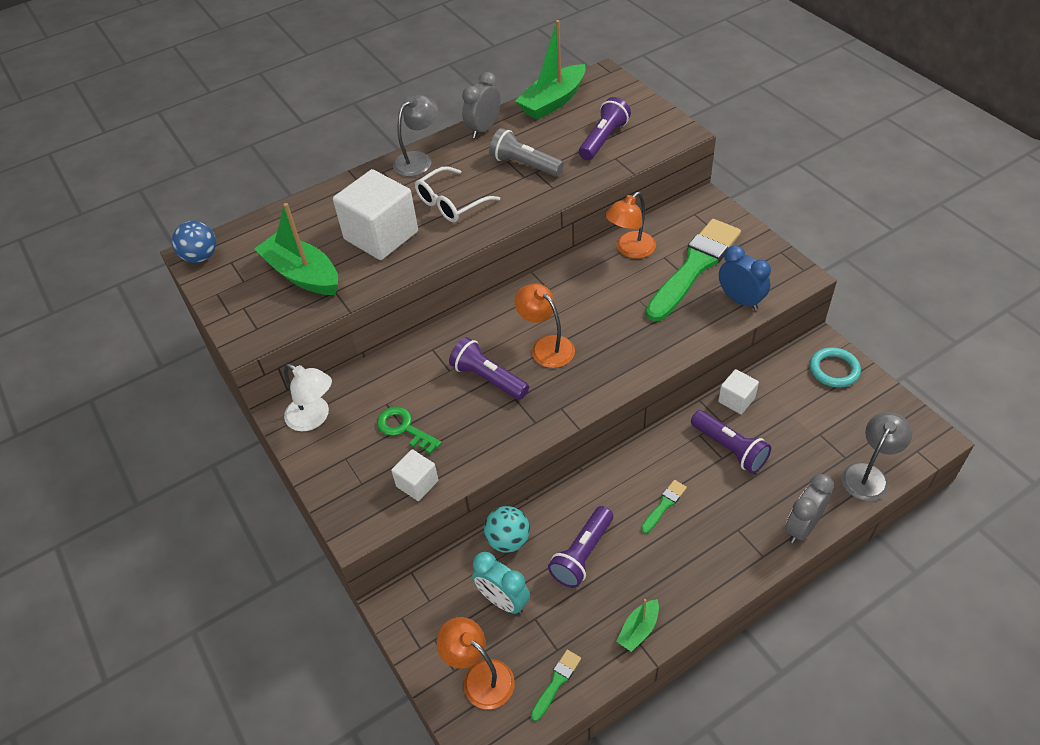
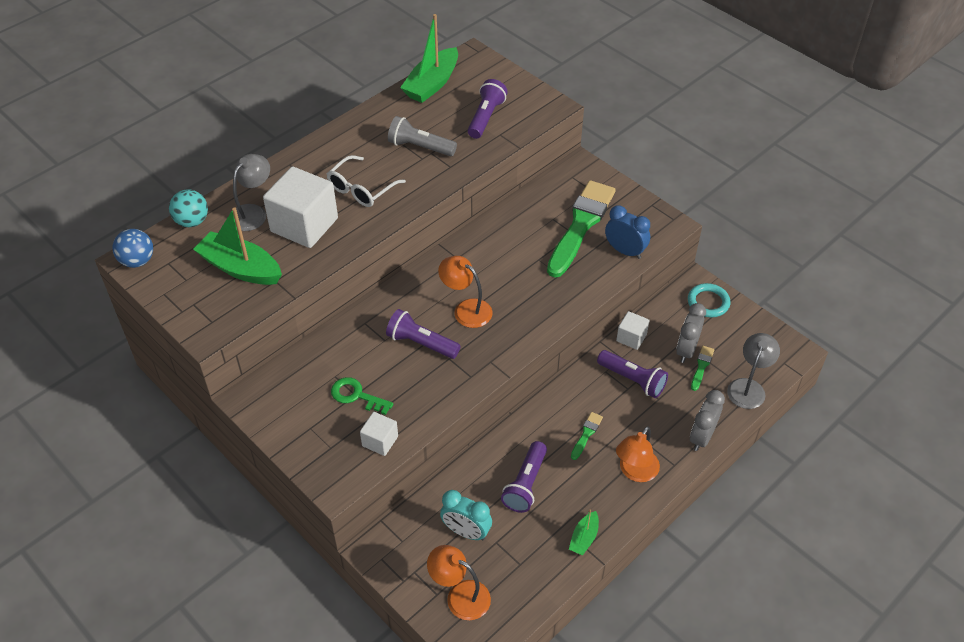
camera: 15 degrees left, 0 degrees up
(314, 418) = (272, 396): white lamp -> none
(418, 160) = (320, 150): grey lamp -> grey lamp (253, 212)
(483, 129) = (374, 115): grey clock -> grey clock (686, 350)
(508, 540) = (459, 481): turquoise ball -> turquoise ball (192, 221)
(556, 682) = (525, 590): green brush -> green brush (701, 366)
(630, 250) = (522, 215): orange lamp -> orange lamp (635, 472)

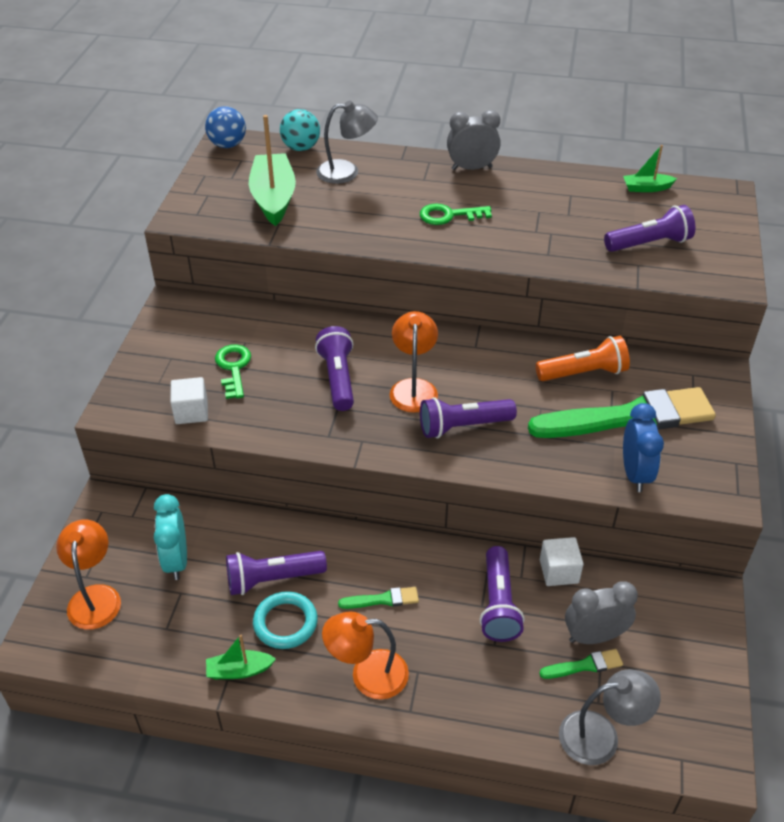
camera: 55 degrees right, 5 degrees down
(304, 225) = (364, 206): white cube -> none
(362, 189) = (448, 215): white glasses -> green key
(420, 147) = (549, 222): grey flashlight -> none
(432, 84) = (646, 188): green boat -> green boat, size x0.50
(522, 305) = (463, 426): none -> purple flashlight
(527, 222) = (584, 373): none -> orange flashlight
(701, 437) = (476, 720): grey clock -> grey clock (471, 168)
(708, 302) = (692, 622): turquoise ring -> turquoise ring (285, 623)

